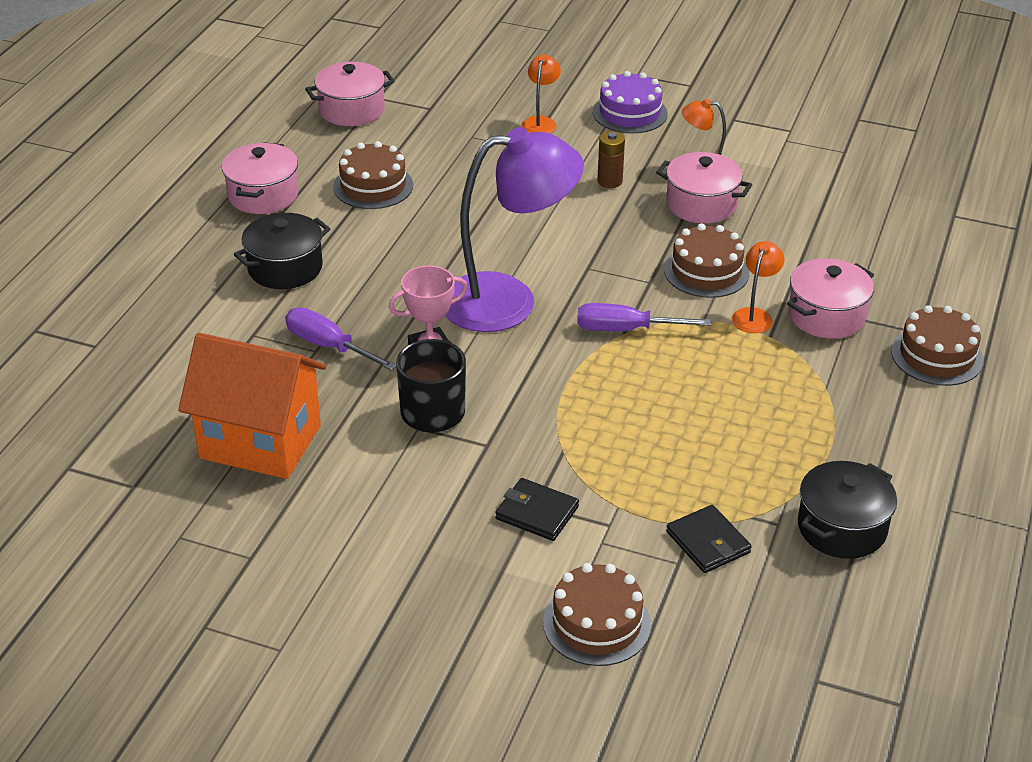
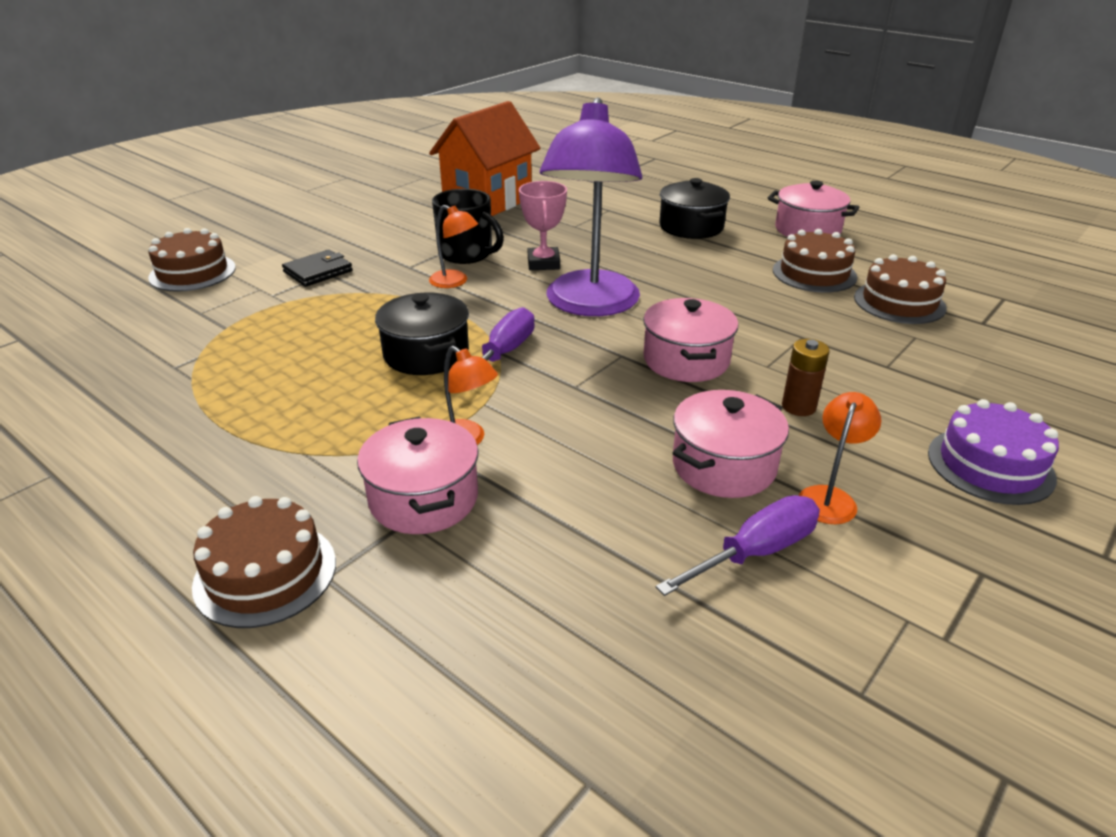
camera: 110 degrees right, 5 degrees down
(329, 346) = (576, 230): purple screwdriver -> purple screwdriver (755, 553)
(351, 110) = (972, 282): pink pot -> pink pot (686, 360)
(540, 122) = (955, 387): orange lamp -> orange lamp (455, 282)
(706, 271) = (572, 429): brown cake -> brown cake (899, 302)
(708, 542) = (200, 329): black wallet -> none
(842, 528) = (124, 398): black pot -> black pot (426, 354)

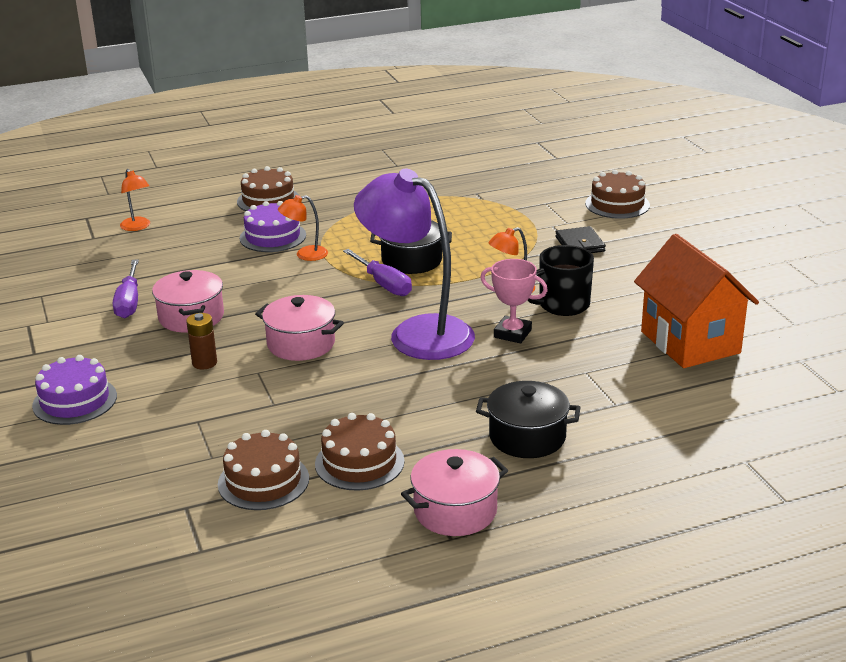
camera: 120 degrees right, 5 degrees down
(424, 499) = (273, 237): pink pot -> purple cake
(830, 497) = (129, 337): orange lamp -> orange lamp (137, 227)

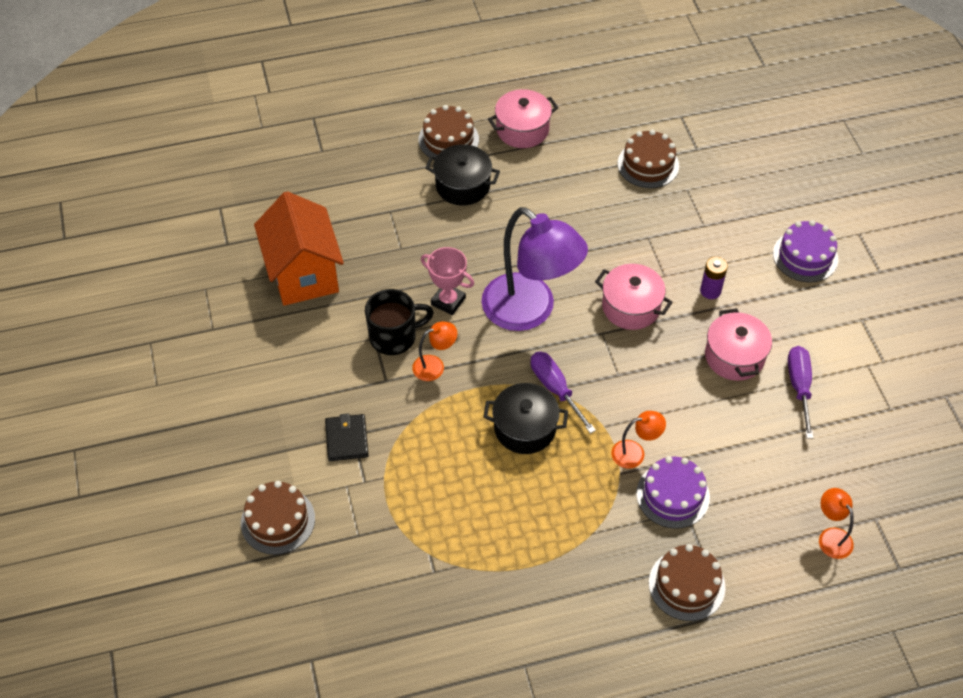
camera: 175 degrees left, 25 degrees up
(204, 363) = (710, 291): brown battery -> purple battery
(359, 462) = (583, 174): brown cake -> brown cake (448, 139)

